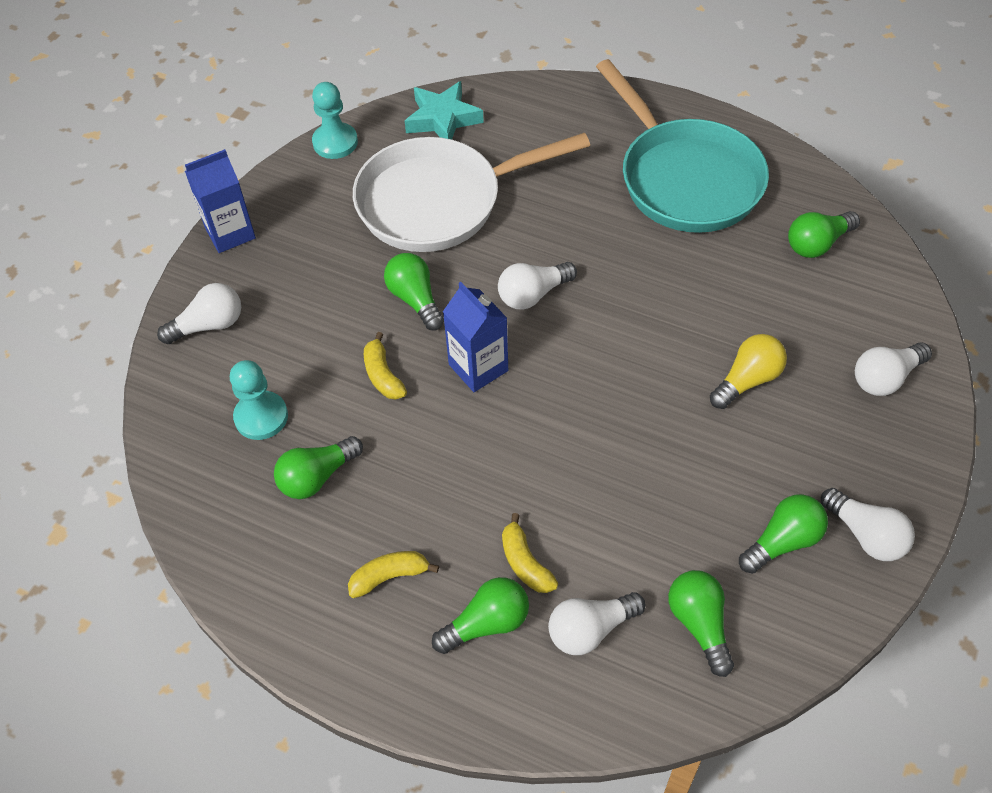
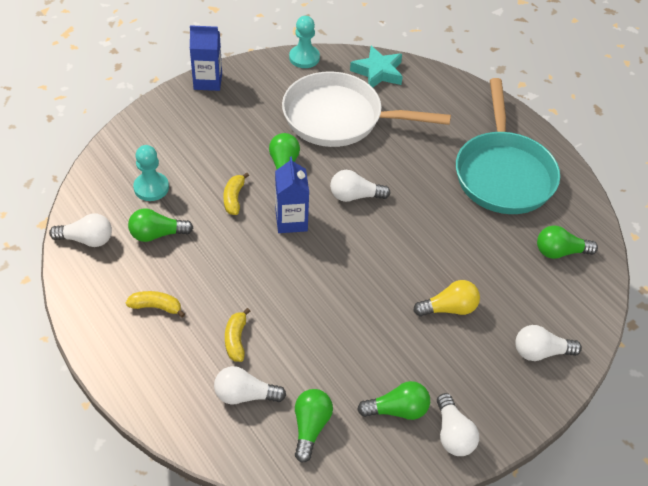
camera: 25 degrees right, 5 degrees down
(209, 325) = (159, 125): white light bulb -> white light bulb (86, 239)
(486, 623) = (190, 360): green light bulb -> none

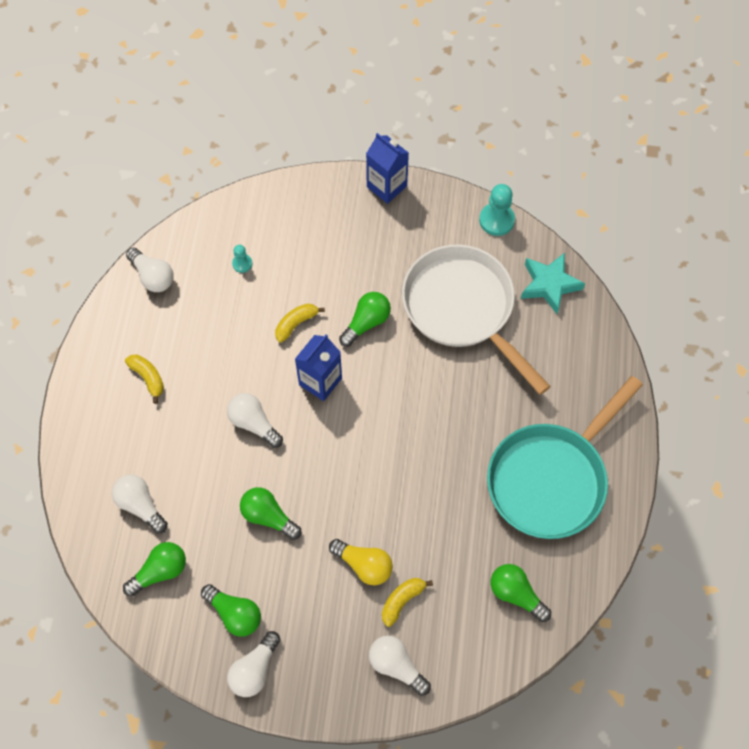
camera: 45 degrees right, 15 degrees up
(151, 188) = (242, 264): turquoise pawn -> turquoise pawn, size x0.56
(157, 234) = (207, 312): green light bulb -> green light bulb (268, 517)
(236, 340) = (177, 454): yellow banana -> yellow banana (402, 601)
(355, 196) = (396, 398): white light bulb -> white light bulb (254, 423)

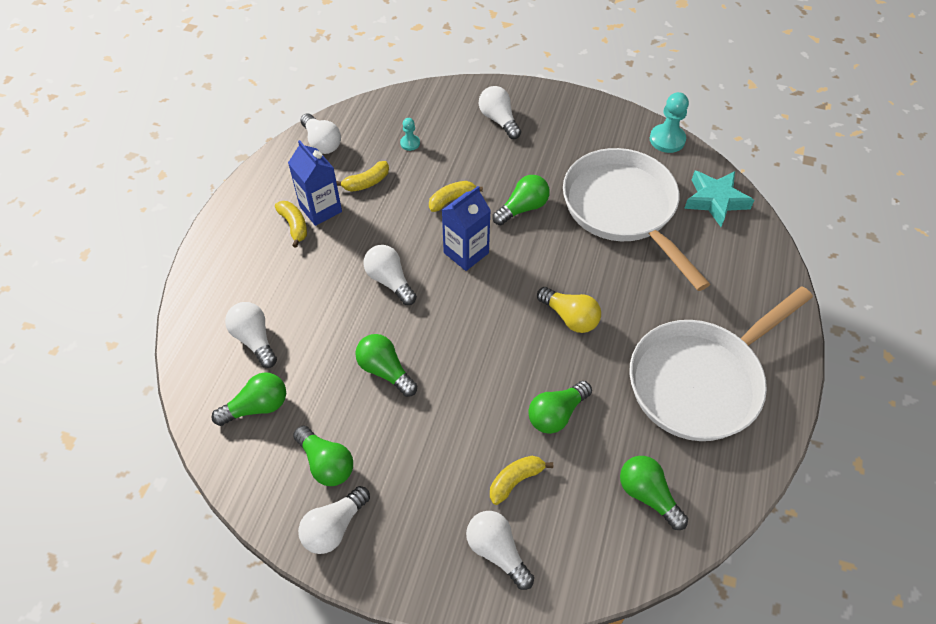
camera: 10 degrees right, 10 degrees down
(208, 317) = (366, 182): none -> yellow banana
(326, 222) = (499, 120): none -> white light bulb
(364, 565) = (479, 436): yellow light bulb -> yellow light bulb (570, 317)
(386, 186) = (562, 99): blue carton -> blue carton (320, 209)
(428, 532) = (556, 414): none -> green light bulb
(551, 479) = (700, 381): turquoise pan -> white pan

